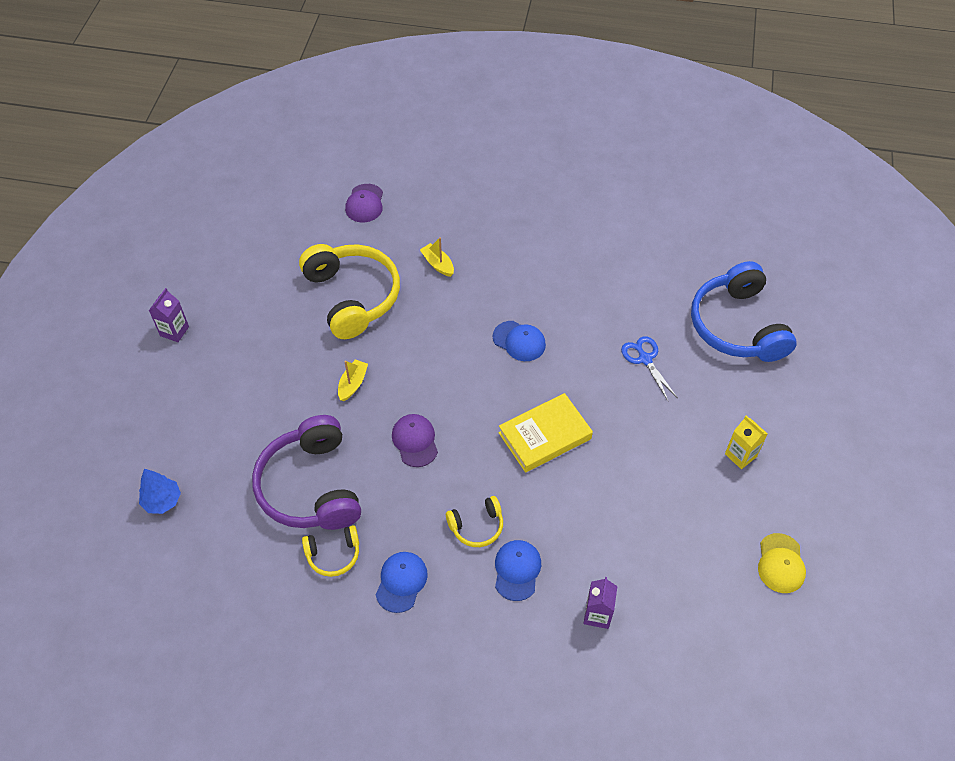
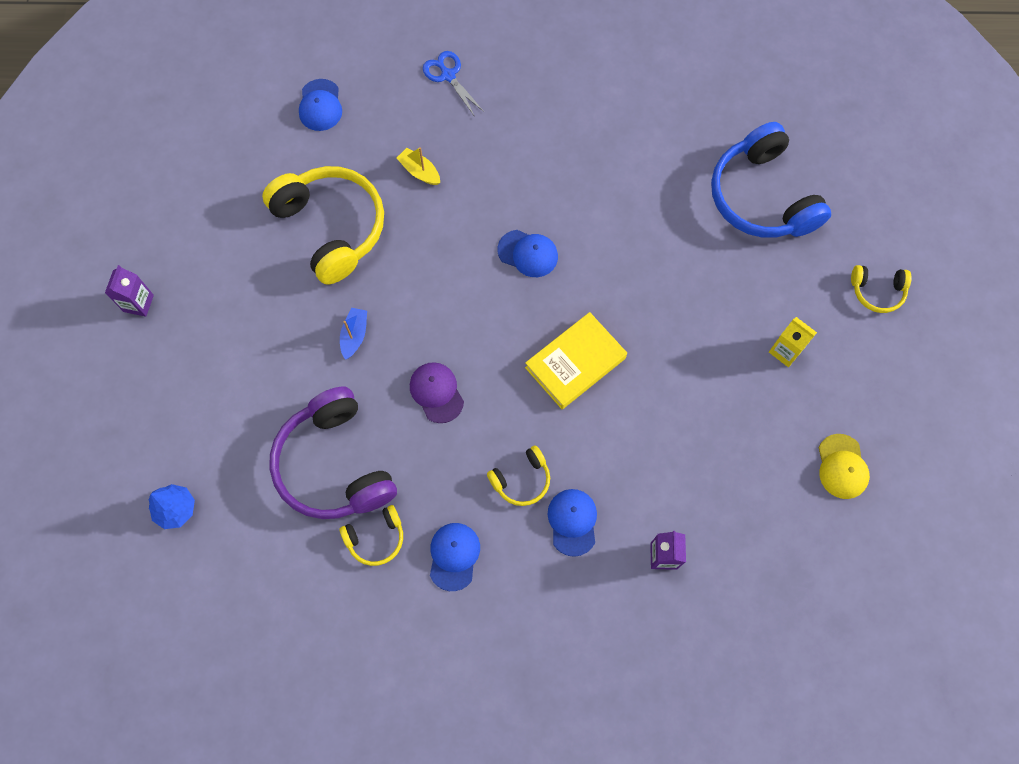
camera: 10 degrees left, 15 degrees up
(353, 384) = (354, 335): yellow boat -> blue boat
(364, 203) = (320, 105): purple cap -> blue cap
(645, 359) = (668, 253): blue scissors -> blue scissors (448, 75)
(834, 418) = (877, 291): none -> yellow headphones

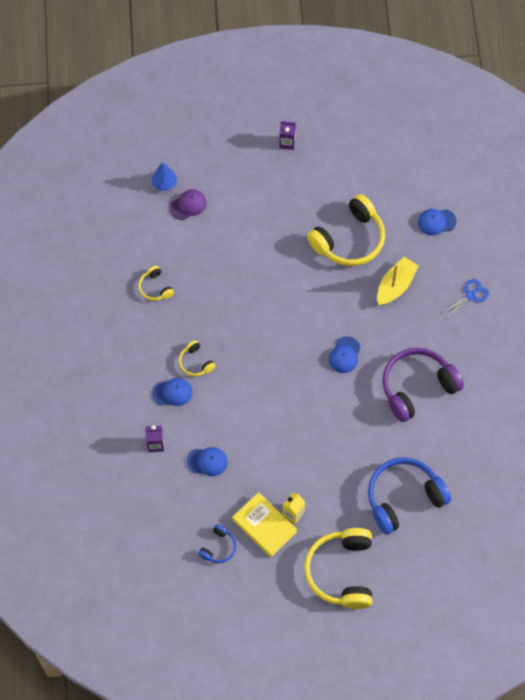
camera: 85 degrees right, 5 degrees down
(334, 465) = (197, 261): purple headphones -> purple headphones (417, 387)
(354, 335) = (278, 261): blue boat -> none
(419, 171) = (395, 286): yellow boat -> yellow boat, size x1.75
(436, 392) = (246, 311): purple cap -> purple cap (188, 205)
(454, 556) = (148, 330): blue cap -> blue cap (207, 461)
(575, 363) = (272, 388): yellow book -> yellow book (264, 526)
(842, 467) = (218, 547): yellow cap -> blue headphones
(877, 291) = (341, 572): yellow headphones -> yellow headphones, size x2.12

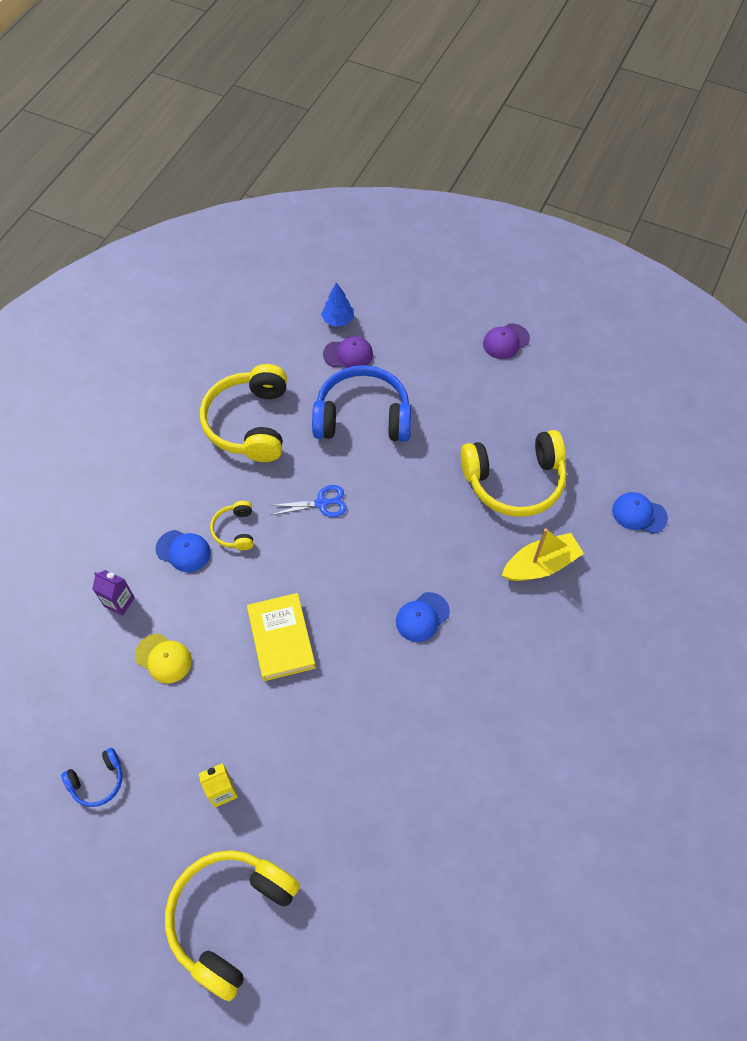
camera: 30 degrees right, 5 degrees down
(155, 288) = (249, 423): yellow headphones -> yellow headphones, size x2.12
(207, 461) = (163, 658): blue cap -> yellow cap
(264, 526) = (174, 786): yellow book -> yellow book (281, 639)
(287, 142) = (505, 341): purple carton -> purple cap
(403, 497) = (382, 857): blue headphones -> blue headphones (362, 416)
(417, 387) = (493, 710): purple headphones -> none
(470, 295) = (634, 628): blue scissors -> blue scissors (321, 503)

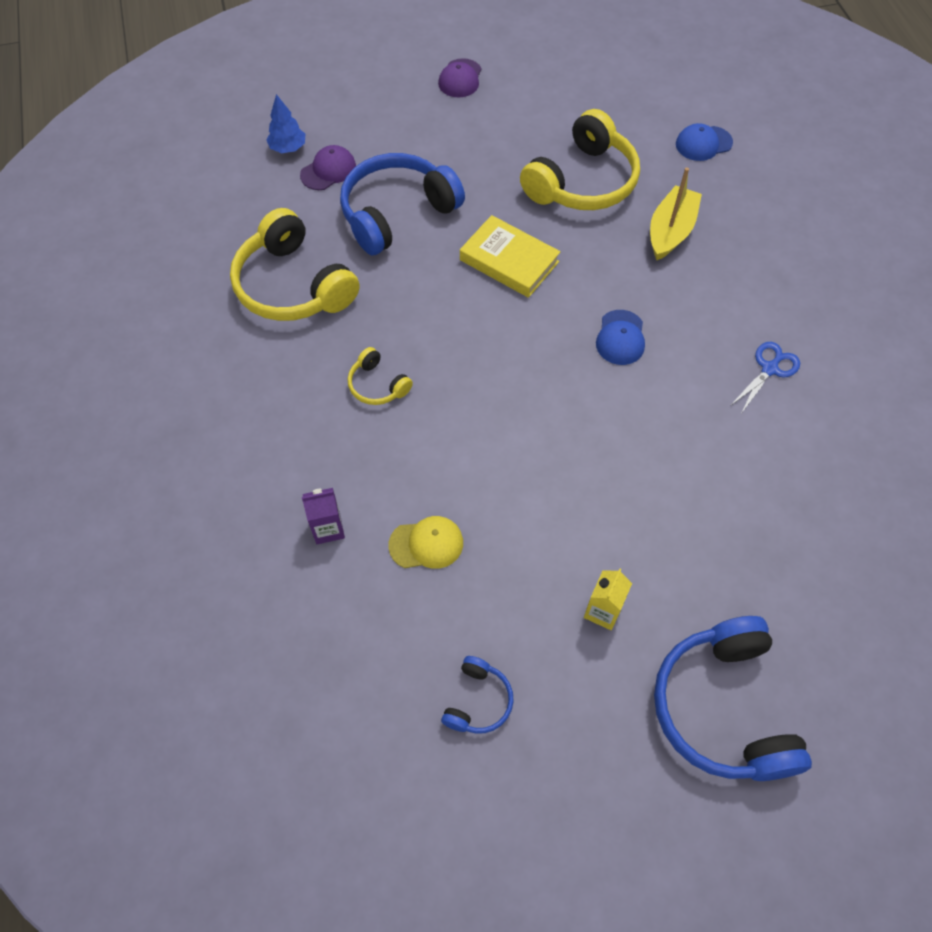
camera: 40 degrees left, 0 degrees up
(183, 551) = (345, 438): blue cap -> none
(230, 917) = (722, 708): yellow headphones -> blue headphones
(281, 639) = (519, 444): yellow book -> yellow book (509, 261)
(321, 503) = (435, 308): blue scissors -> blue scissors (769, 369)

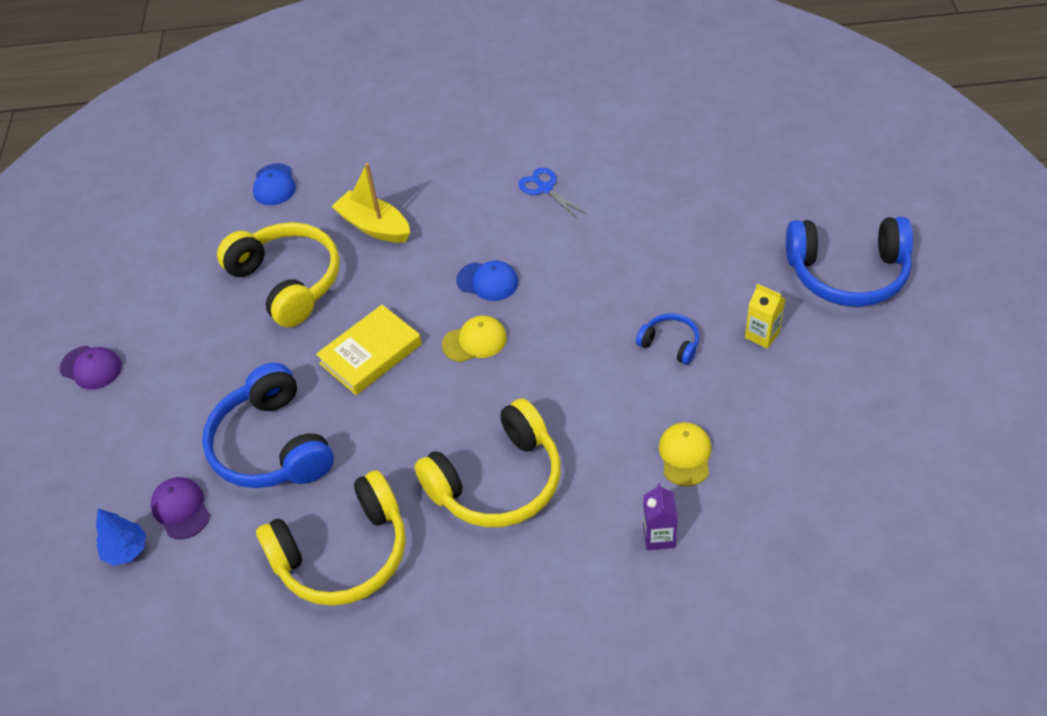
camera: 75 degrees left, 10 degrees down
(377, 385) = (498, 481): yellow headphones -> yellow headphones, size x2.12
(478, 701) = (839, 431): blue headphones -> blue headphones (670, 344)
(540, 340) = (475, 341): none -> yellow cap

